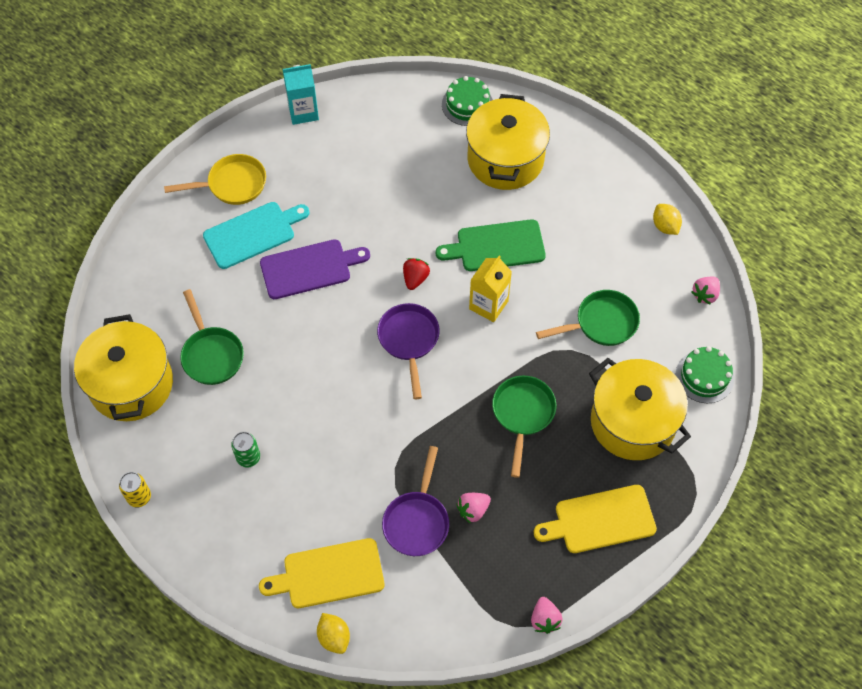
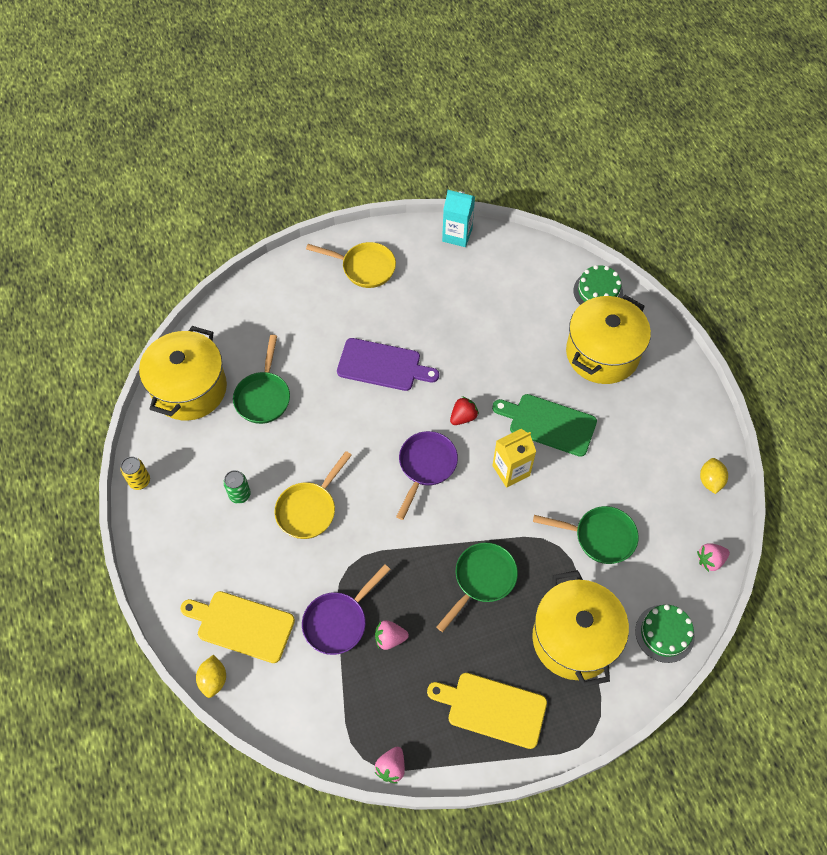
camera: 30 degrees right, 0 degrees up
(253, 233) = (356, 315): turquoise cutting board -> none
(324, 436) = (309, 509): none -> yellow pan

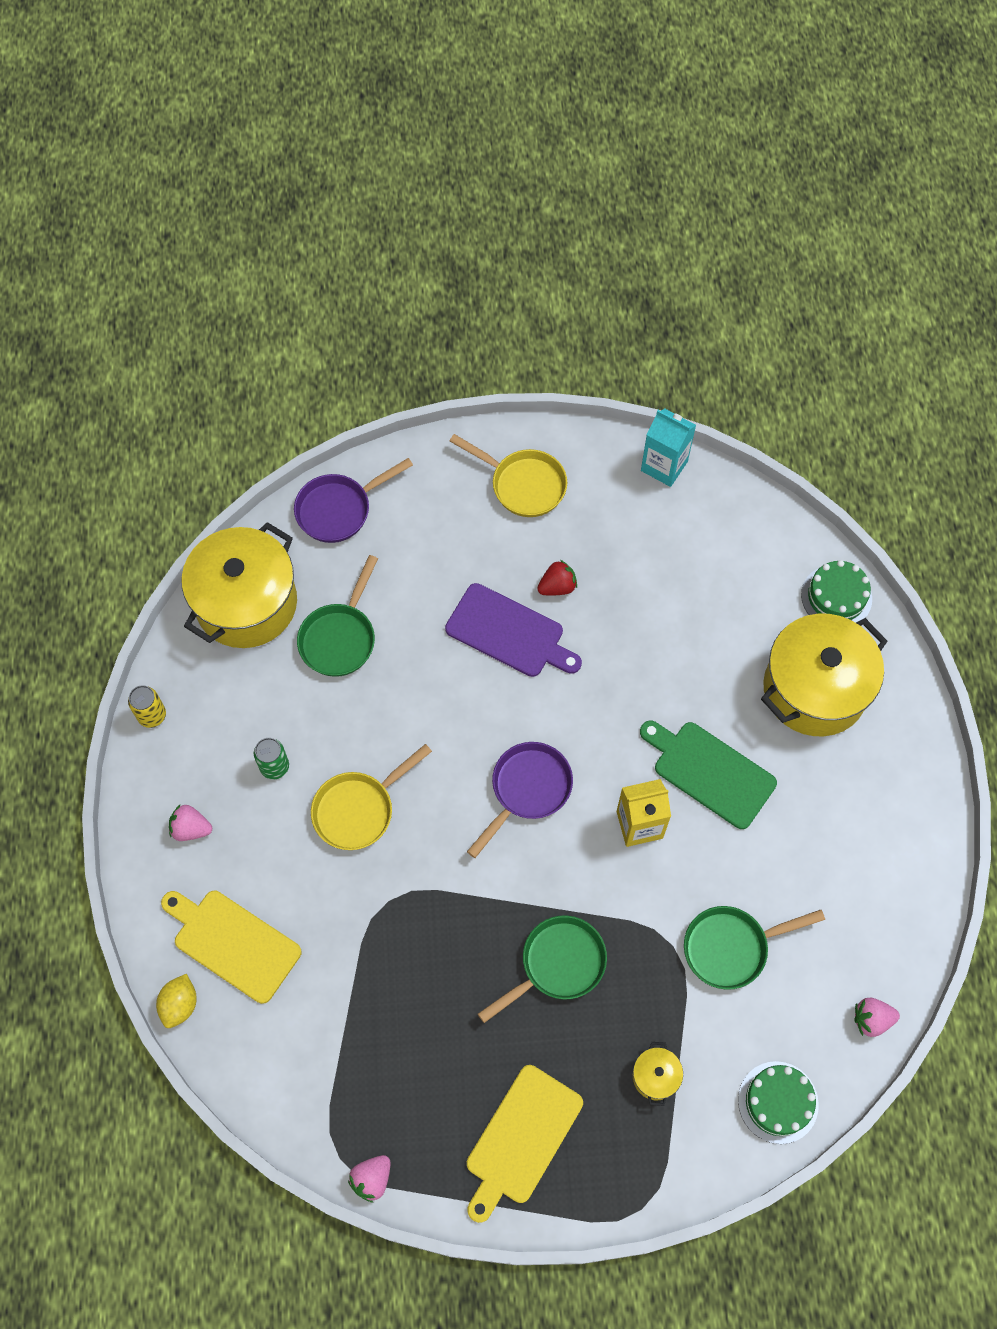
camera: 15 degrees right, 5 degrees up
(338, 621) = (356, 971): purple pan -> purple pan (339, 509)
(390, 638) = (416, 1011): pink strawberry -> pink strawberry (191, 828)
(463, 417) = (597, 733): red strawberry -> red strawberry (557, 586)
(492, 709) = (521, 1139): yellow cutting board -> yellow cutting board turned 90 degrees counterclockwise
(574, 638) = (655, 1076): yellow pot -> yellow pot, size x0.41
(599, 537) = (731, 947): green pan -> green pan turned 135 degrees clockwise
(710, 481) = (907, 909): yellow lemon -> none

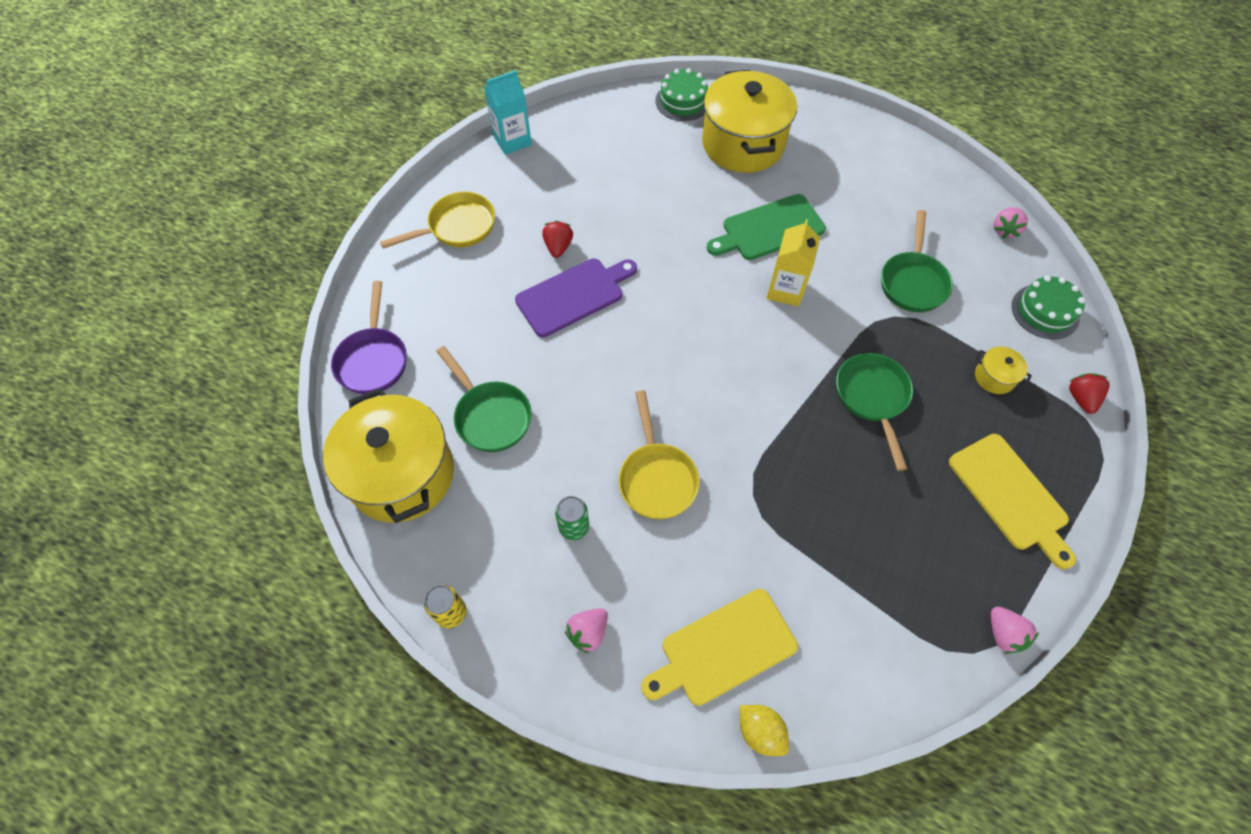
camera: 60 degrees left, 5 degrees down
(527, 790) = (714, 347): purple pan -> none
(682, 1175) = (1081, 398): none -> red strawberry

